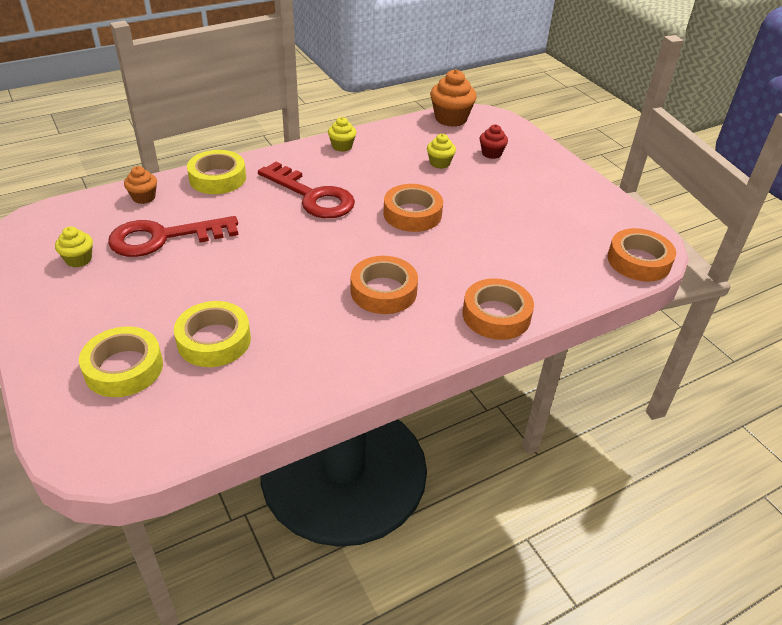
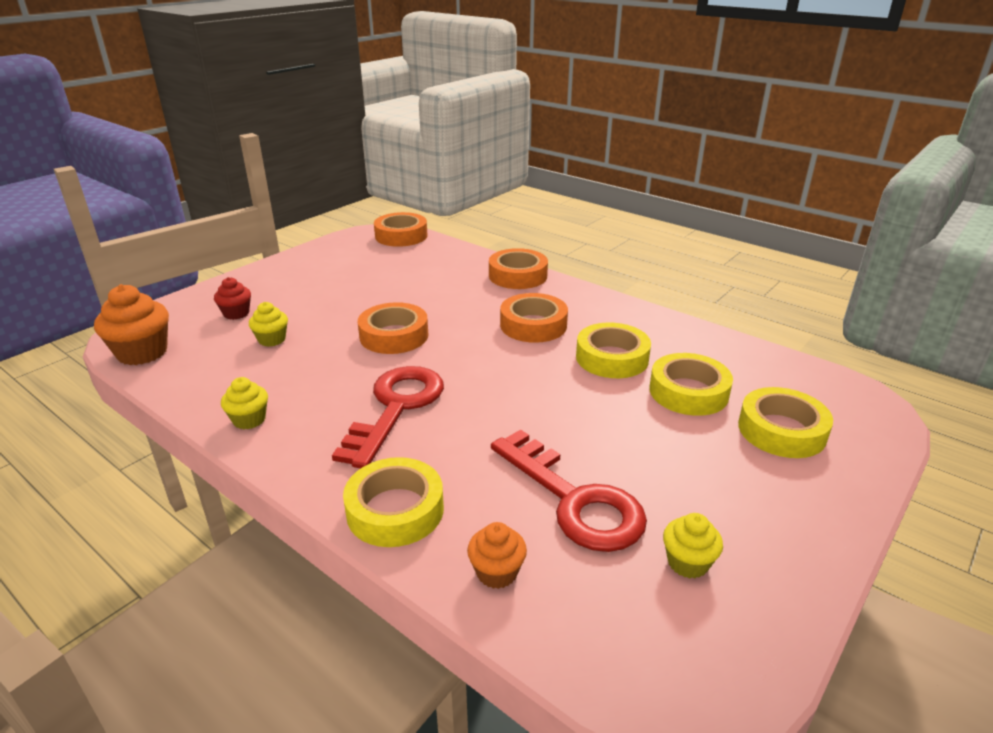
camera: 110 degrees left, 10 degrees down
(296, 317) = (612, 358): none -> yellow tape

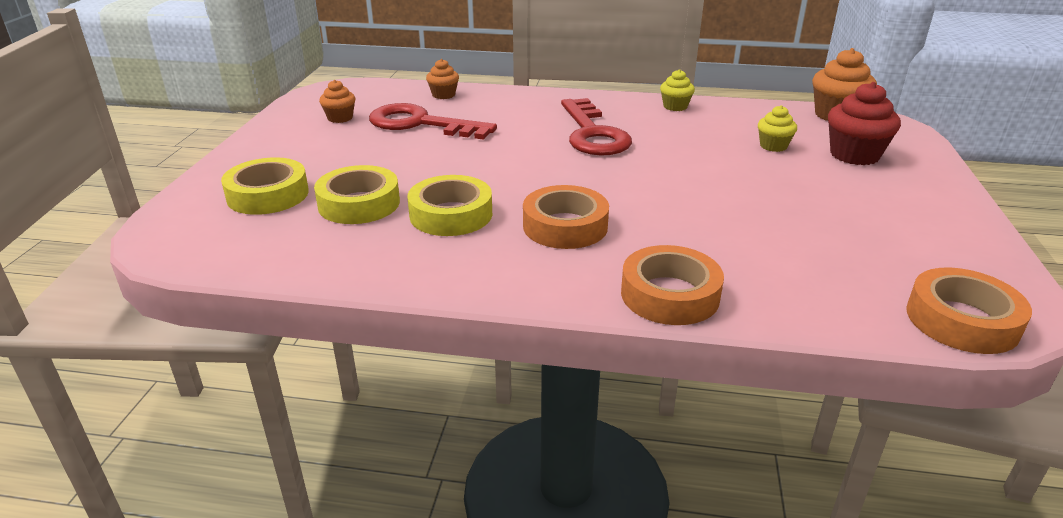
camera: 150 degrees right, 0 degrees up
(236, 313) = (854, 155): red cupcake -> red cupcake, size x1.72
(394, 336) = (683, 176): orange tape -> none
(395, 510) = (522, 99): yellow tape -> none
(687, 563) = (340, 118): yellow cupcake -> orange cupcake

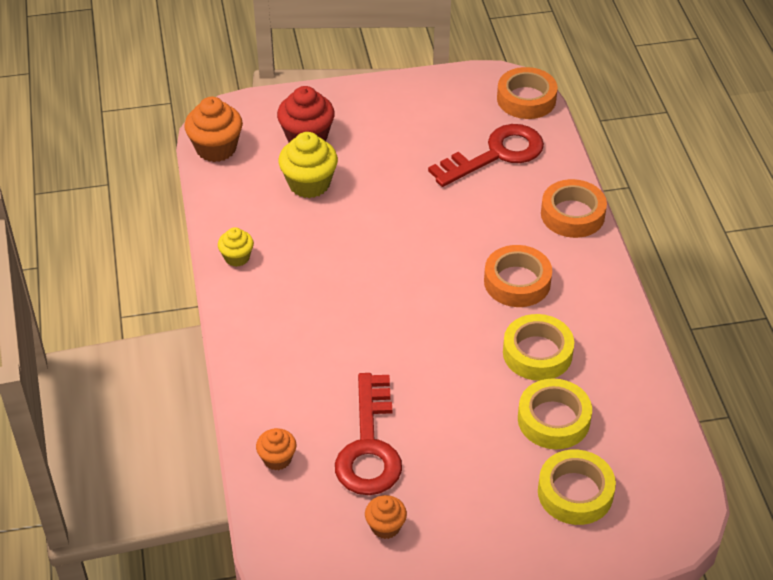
camera: 110 degrees left, 15 degrees up
(593, 134) = (334, 304): red key -> red key (496, 154)
(773, 146) = (309, 184): yellow cupcake -> yellow cupcake, size x1.72

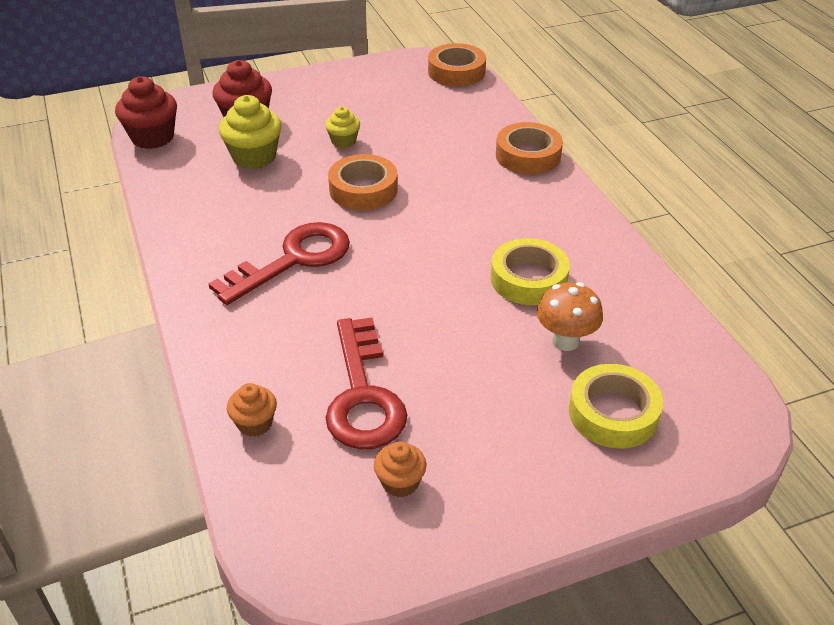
camera: 10 degrees left, 5 degrees down
(216, 148) = (152, 137): orange cupcake -> red cupcake
(237, 257) = (184, 228): yellow cupcake -> yellow cupcake (343, 141)
(496, 154) = (439, 116): red key -> red key (293, 260)
(517, 282) = (489, 217): orange tape -> orange tape (363, 189)
(553, 419) = (565, 341): yellow tape -> orange mushroom

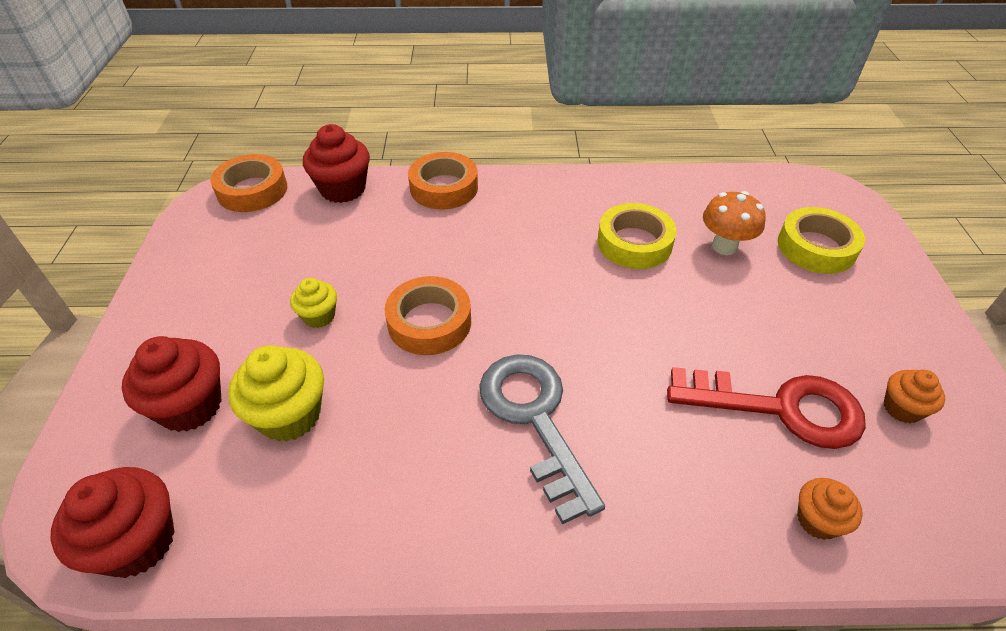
camera: 70 degrees left, 5 degrees up
(293, 260) = (534, 419): red key -> grey key
(488, 109) = (343, 189): none -> red cupcake

